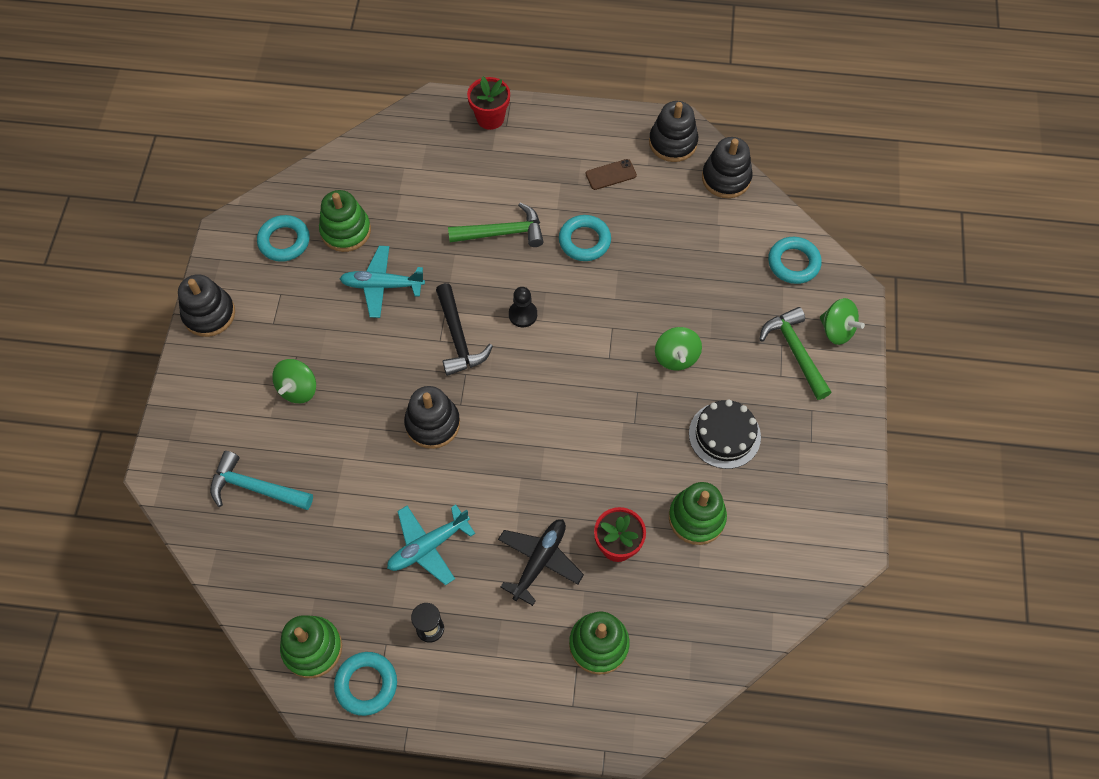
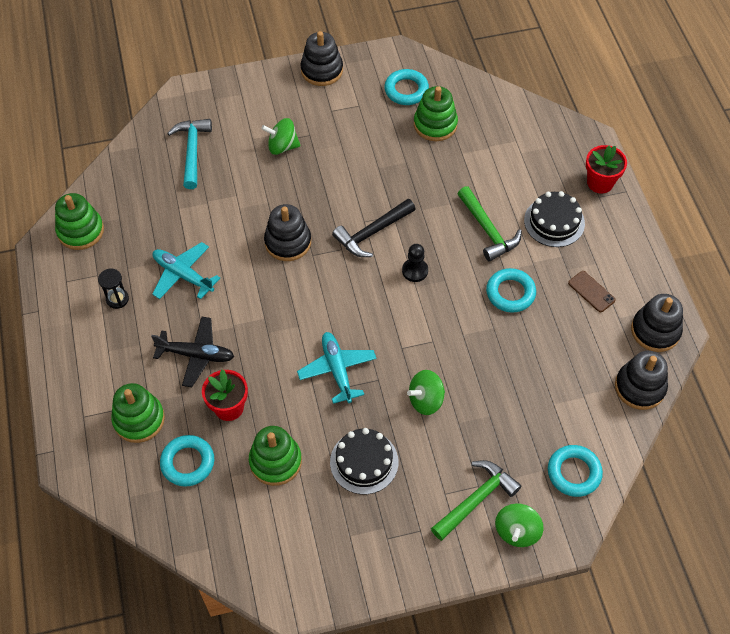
camera: 70 degrees right, 5 degrees down
(366, 684) = (63, 274): turquoise ring -> turquoise ring (188, 463)
(382, 285) = (396, 166): turquoise plane -> turquoise plane (337, 370)
(518, 173) = (554, 222): none -> black cake

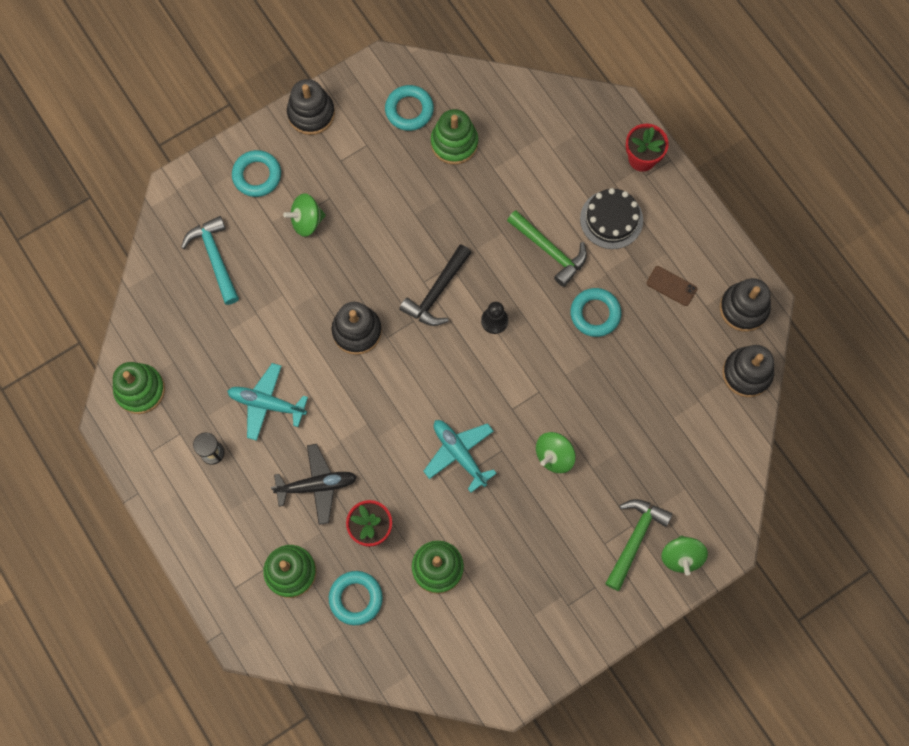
camera: 20 degrees left, 15 degrees up
(364, 462) = (520, 539): black cake -> none
(574, 473) = (713, 481): turquoise ring -> turquoise ring (257, 175)

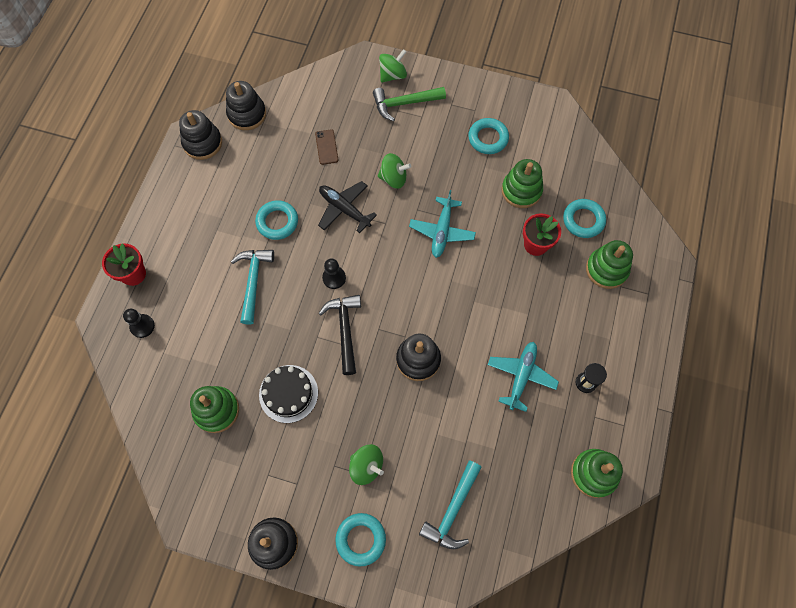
camera: 130 degrees left, 5 degrees down
(267, 404) = (521, 376): turquoise plane -> turquoise plane turned 135 degrees counterclockwise
(317, 485) = (541, 298): black plane -> black plane (344, 209)
(409, 110) = (213, 467): turquoise ring -> turquoise ring (488, 138)
(437, 292) = (345, 330): black hammer -> black hammer turned 90 degrees counterclockwise
(550, 251) = (253, 281): green hammer -> turquoise hammer
(582, 135) = (142, 326): none -> black pawn
(611, 219) = (198, 260): black cake -> black cake (288, 393)
(671, 286) = (220, 192): brown phone -> brown phone (326, 147)

